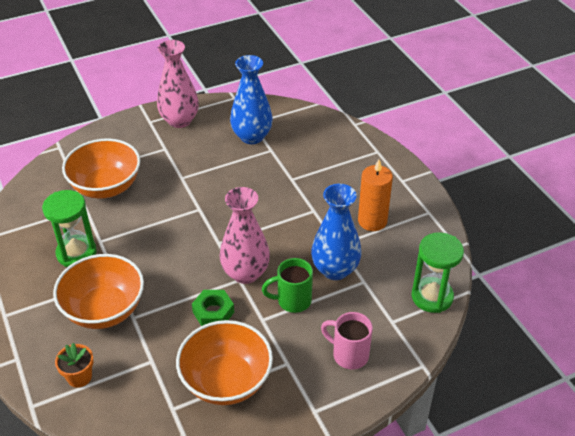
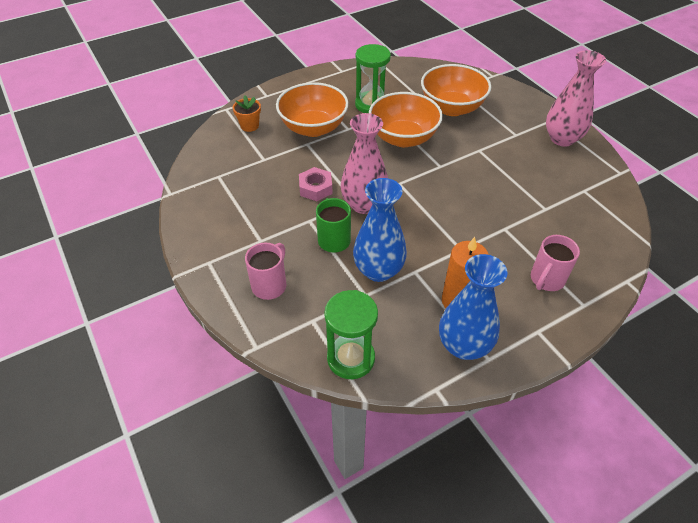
camera: 85 degrees right, 5 degrees up
(213, 312) = (315, 188): green nut -> pink nut
(226, 381) = (242, 203): orange bowl -> orange bowl (403, 138)
(252, 136) = (561, 192): blue vase -> blue vase (464, 345)
(351, 166) = (546, 280): none -> pink mug

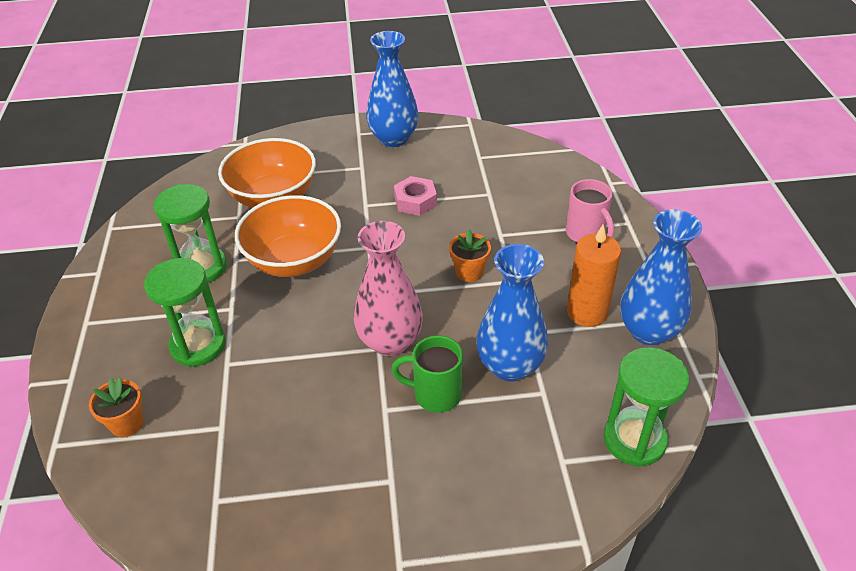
camera: 65 degrees left, 5 degrees down
(270, 285) = (481, 493): pink mug -> none
(313, 128) = (198, 345): orange bowl -> green hourglass
(315, 188) = (327, 383): pink nut -> pink nut (415, 201)
(452, 223) = (469, 272): none -> orange flower pot
(562, 139) = (393, 138): pink vase -> blue vase

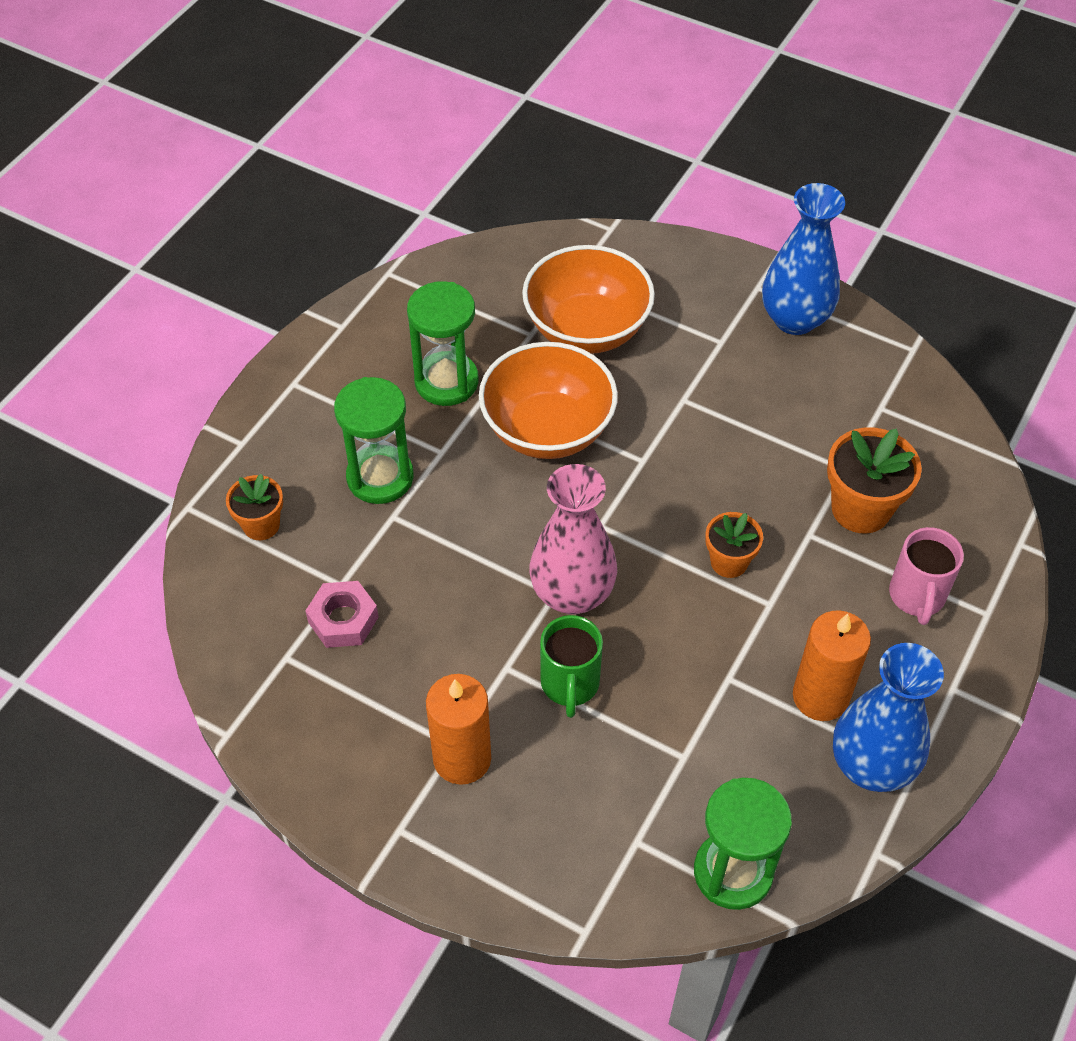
camera: 35 degrees right, 10 degrees up
(404, 485) = (462, 759): none -> orange candle
(415, 201) = (746, 428): pink nut -> pink nut (343, 619)
(435, 394) = (570, 684): green mug -> green mug turned 135 degrees counterclockwise
(510, 366) = (674, 704): blue vase -> none
(515, 208) = (860, 509): none -> orange flower pot

